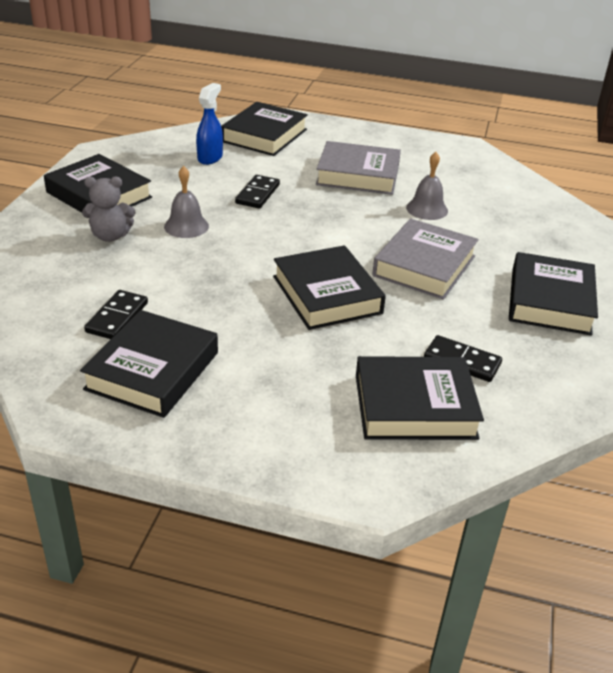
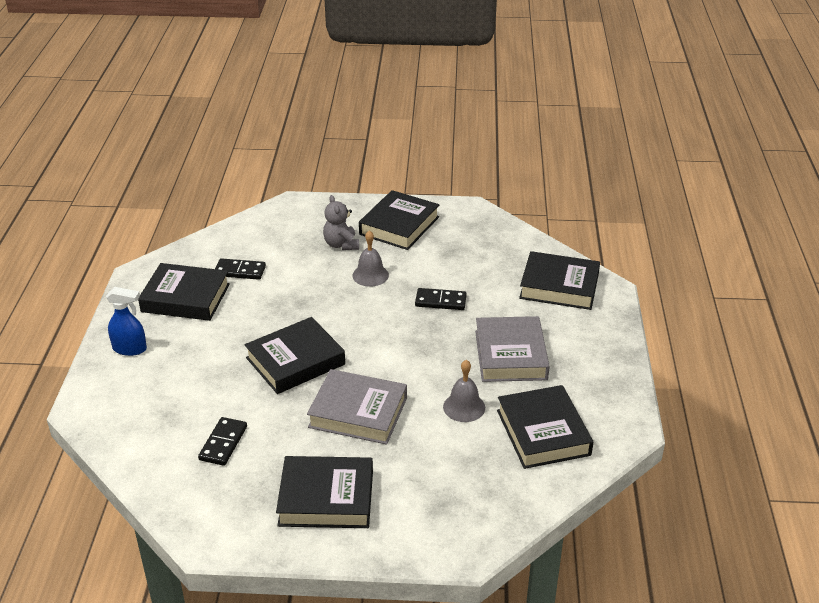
camera: 80 degrees right, 0 degrees up
(210, 158) = (493, 264): blue spray bottle -> blue spray bottle (130, 349)
(414, 406) = (165, 421): black book -> black book (543, 432)

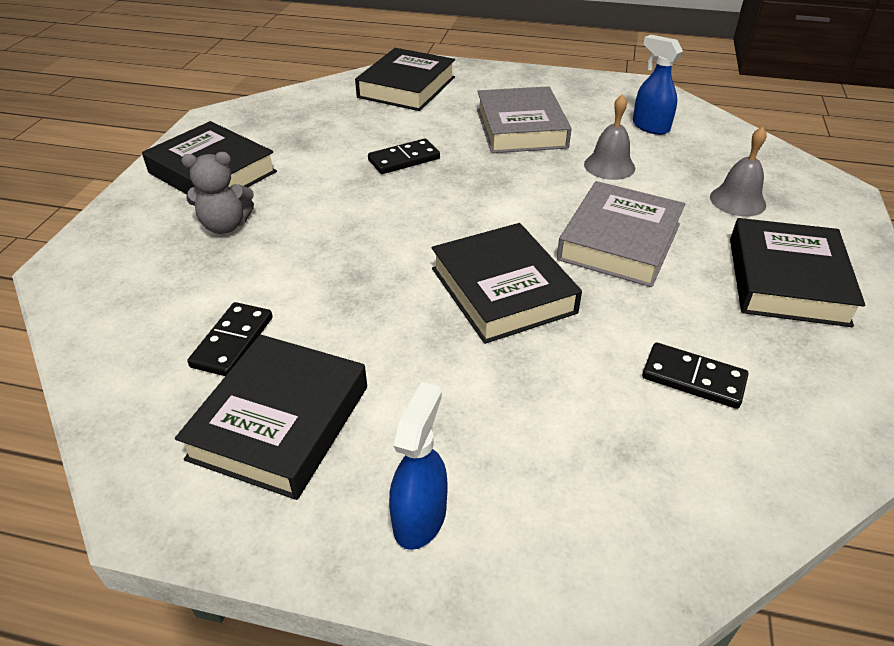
camera: 80 degrees left, 5 degrees up
(370, 275) = (319, 206): grey bell -> grey bell (737, 201)
(440, 301) = (404, 159): black domino -> black domino turned 45 degrees clockwise
(510, 355) = (521, 128): grey book -> grey book turned 75 degrees clockwise
(543, 432) = (650, 127): black book -> blue spray bottle

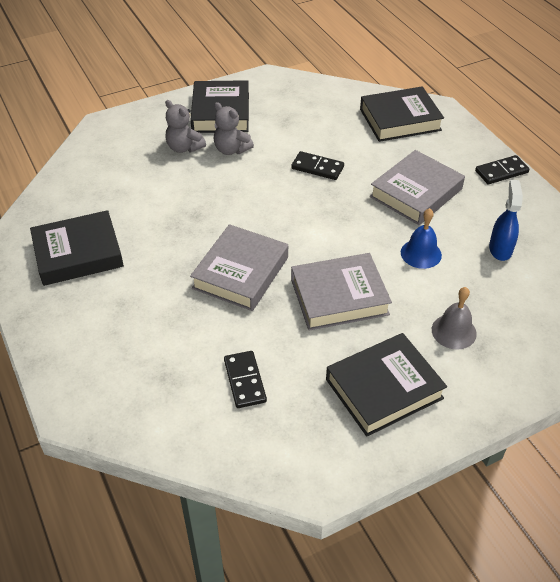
camera: 50 degrees right, 5 degrees up
(232, 342) = (109, 207): black domino -> black domino (501, 172)
(286, 196) = (231, 150): none -> grey teddy bear
(420, 517) = (66, 327): blue spray bottle -> none
(502, 290) = (241, 273): black book -> grey book
(609, 166) = (421, 253): grey bell -> blue bell

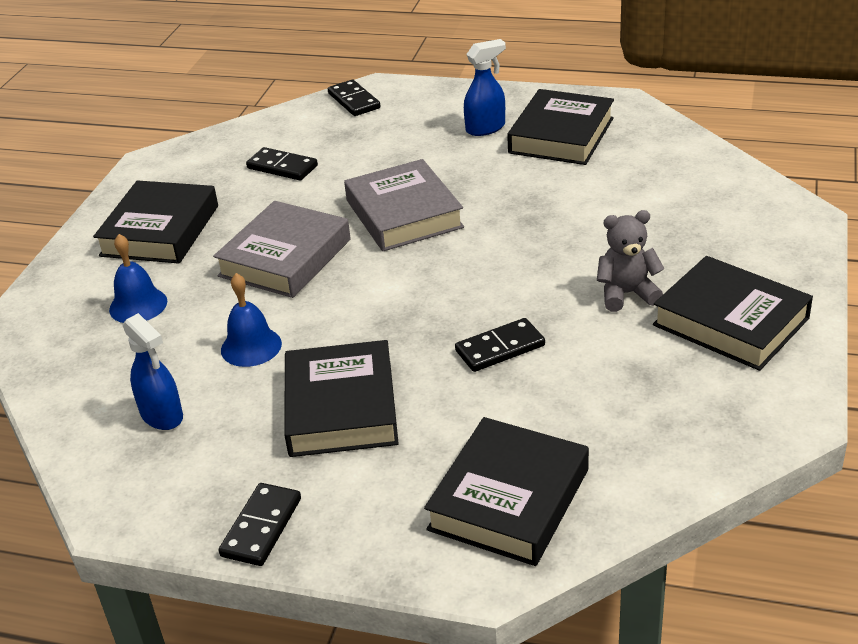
camera: 135 degrees right, 10 degrees down
(95, 298) = (486, 128): none -> blue spray bottle
(107, 411) = (354, 101): none -> black domino
(184, 147) = (675, 259): grey teddy bear -> none
(416, 193) = (341, 407): grey book -> black book
(454, 331) = (138, 305): grey bell -> blue bell

